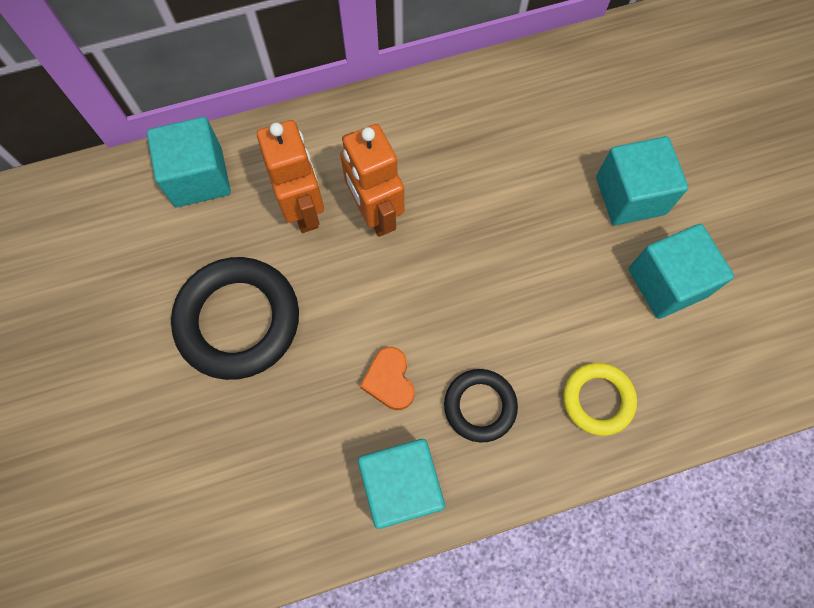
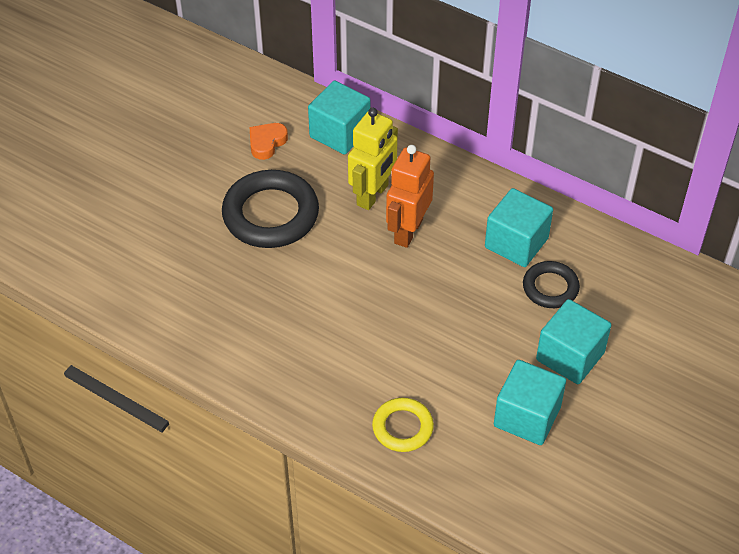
camera: 50 degrees right, 20 degrees down
(303, 209) = (373, 195): orange robot -> yellow robot
(389, 381) = (306, 311): orange heart -> orange heart (267, 143)
(401, 486) = (247, 360): turquoise cube -> turquoise cube (516, 243)
(480, 406) = (336, 367): black ring -> black ring (550, 288)

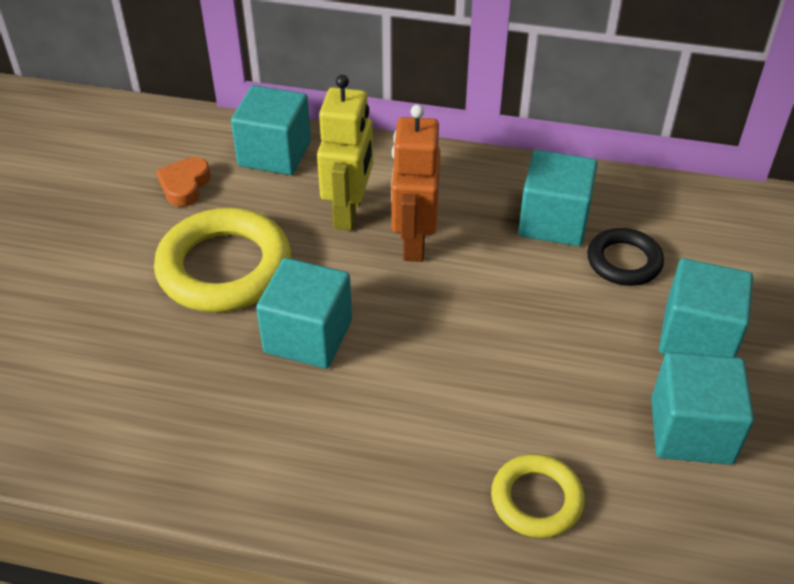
camera: 20 degrees left, 5 degrees down
(271, 214) = (224, 268): black ring -> yellow ring
(306, 279) = (308, 336): none -> turquoise cube

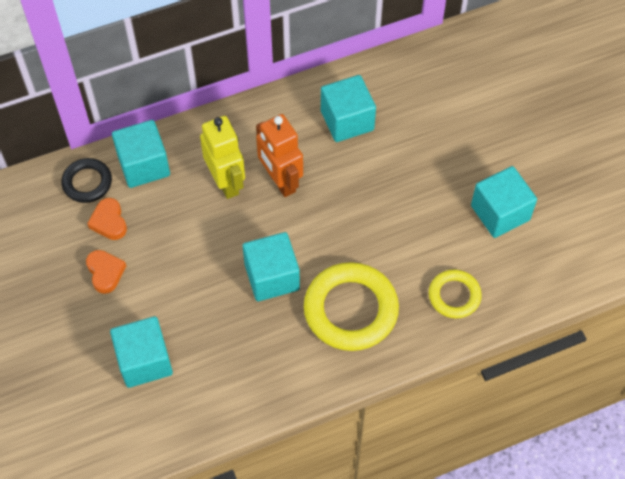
camera: 35 degrees left, 15 degrees up
(130, 230) = (105, 272): none -> orange heart
(224, 268) = (187, 263): yellow ring -> yellow ring (350, 310)
(624, 261) = (403, 126): black ring -> black ring (87, 182)
(697, 336) = (469, 154): turquoise cube -> turquoise cube (144, 361)

